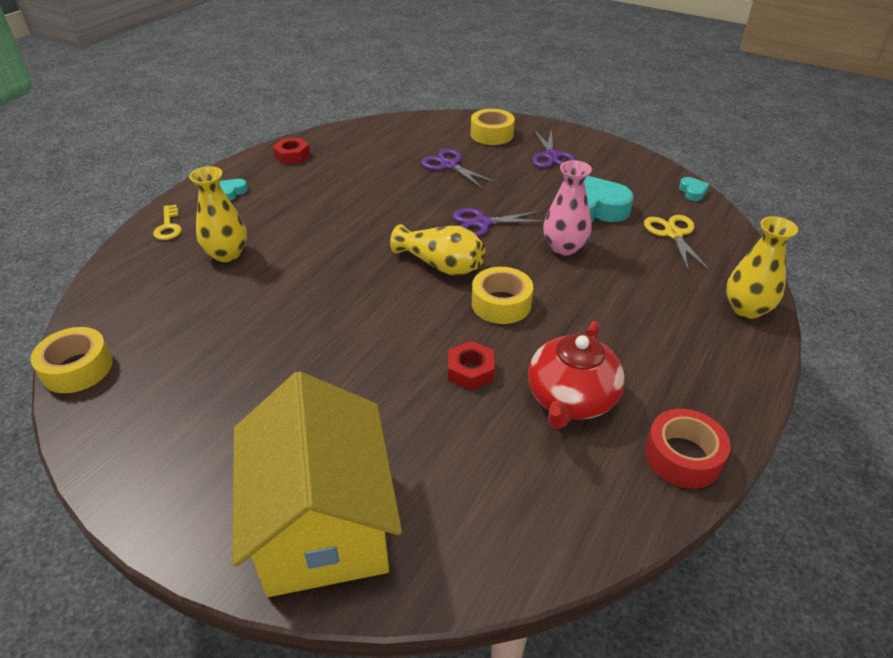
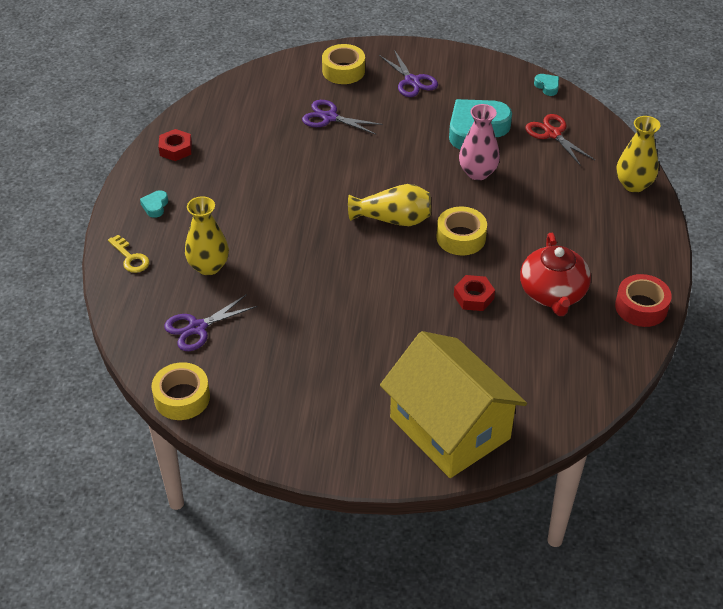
camera: 25 degrees left, 5 degrees up
(482, 223) = (399, 170): purple scissors -> purple scissors (197, 328)
(673, 234) = (552, 134): yellow scissors -> red scissors

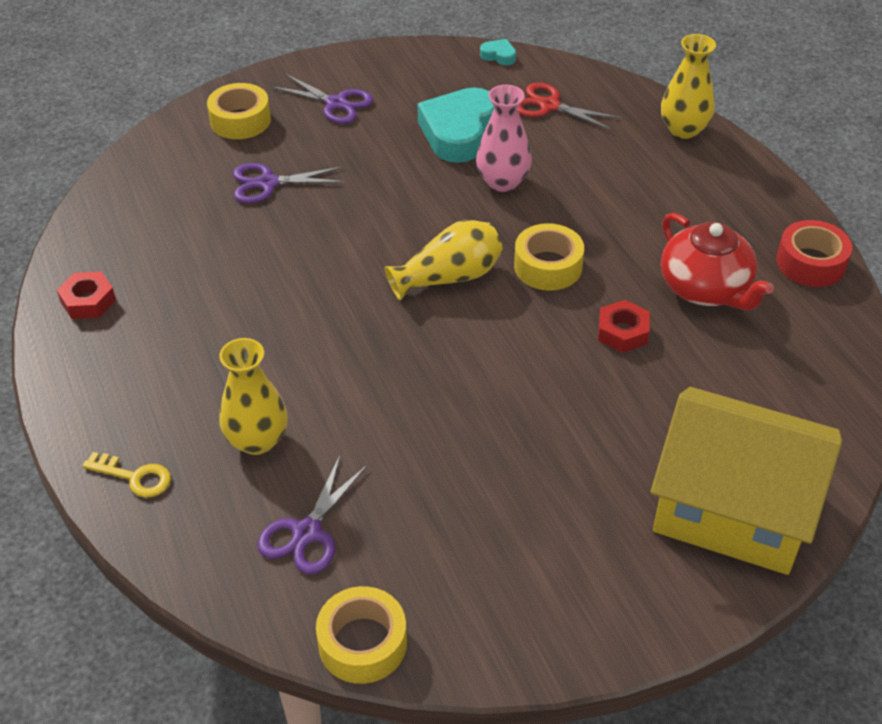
camera: 30 degrees left, 0 degrees up
(155, 206) = (117, 390): turquoise heart -> none

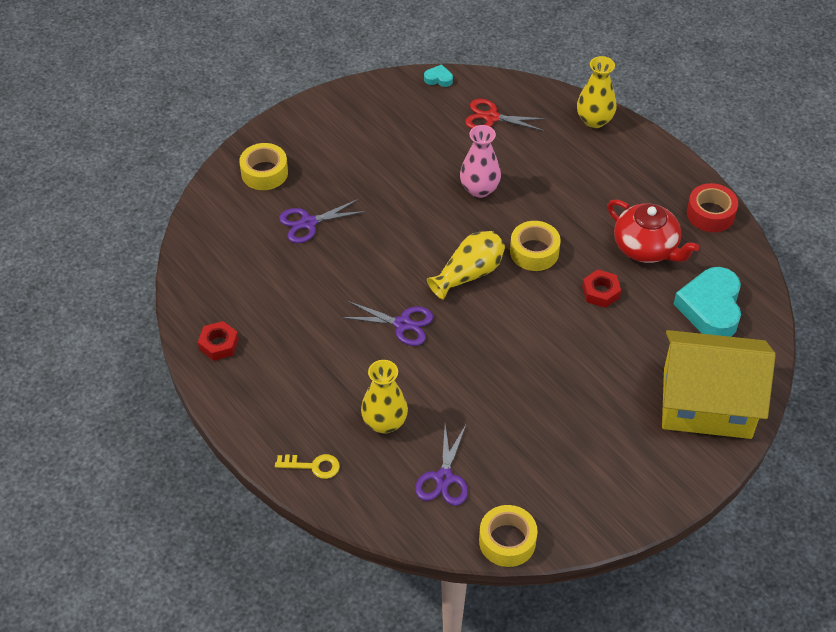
camera: 15 degrees left, 5 degrees up
(336, 103) = (331, 144): purple scissors -> purple scissors (402, 324)
(459, 132) = (433, 152): turquoise heart -> turquoise heart (710, 308)

